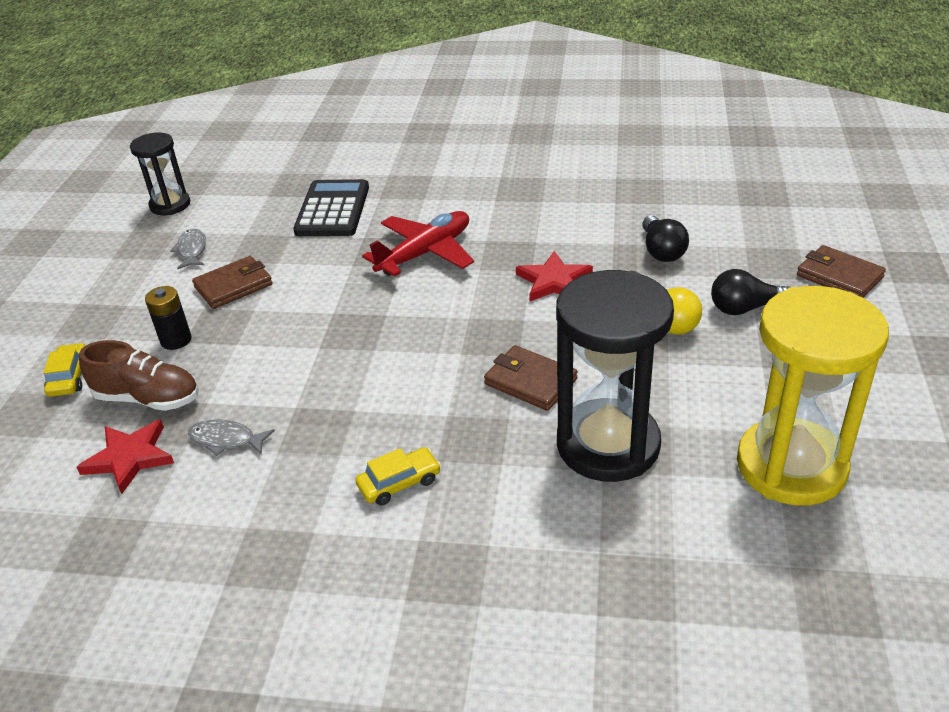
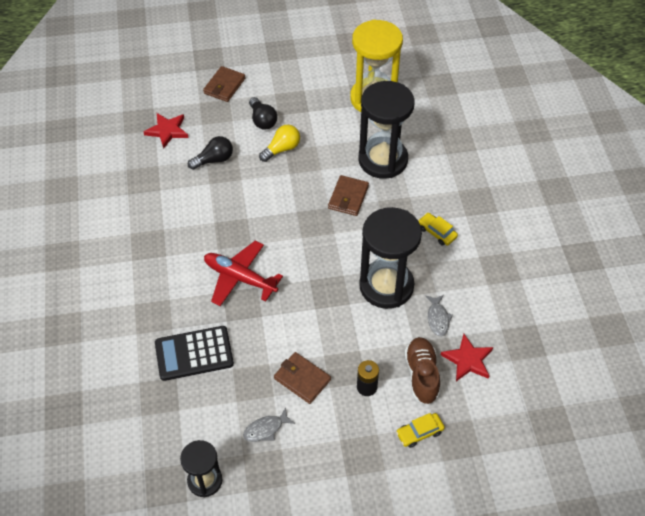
camera: 110 degrees left, 15 degrees up
(325, 392) = (386, 286): none -> black hourglass
(554, 281) = (256, 204): red star -> red star (167, 131)

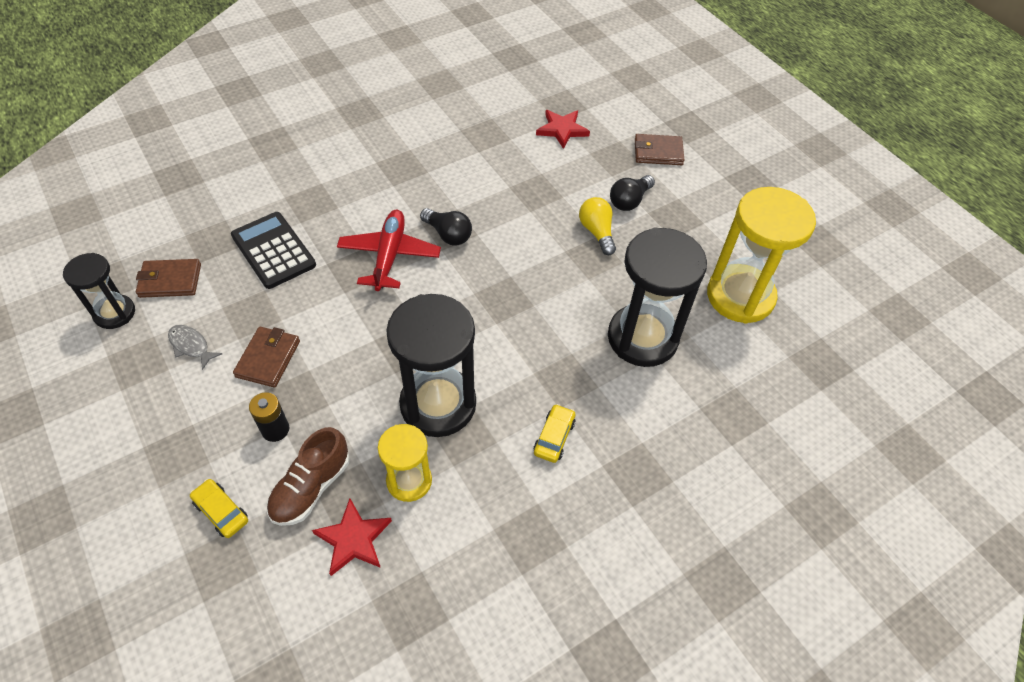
camera: 65 degrees right, 0 degrees up
(214, 160) = (544, 179): black light bulb -> black light bulb (448, 234)
(282, 149) = (597, 232): yellow light bulb -> yellow light bulb turned 135 degrees counterclockwise
(348, 197) = (559, 320): brown wallet -> brown wallet (170, 280)
(421, 375) = (311, 487): brown shoe -> brown shoe turned 150 degrees clockwise
(438, 318) = (409, 481): grey fish -> yellow hourglass

